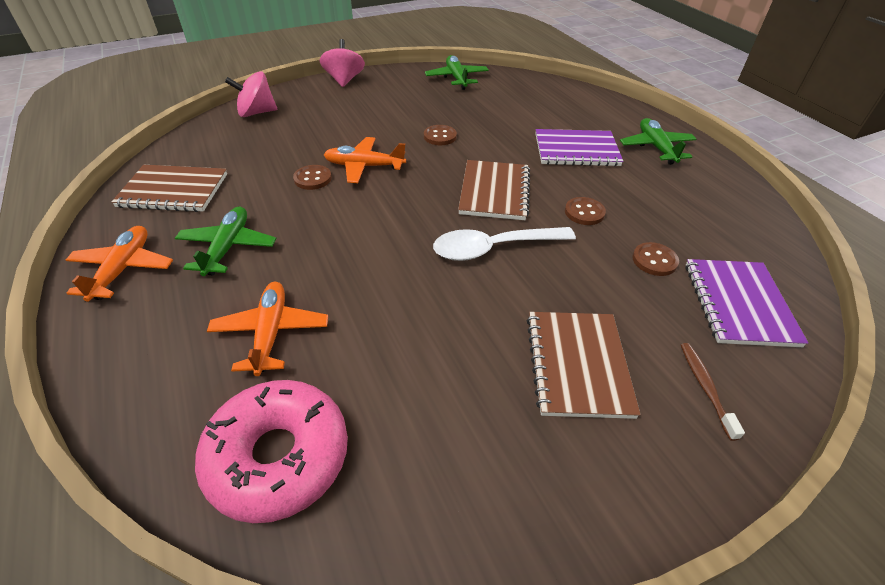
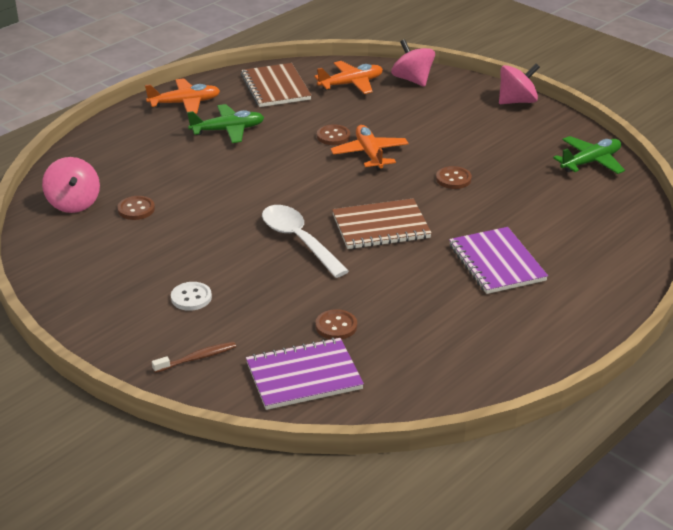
camera: 70 degrees right, 10 degrees down
(270, 333) = (159, 172): orange plane -> orange plane (351, 84)
(278, 456) = (73, 203): pink donut -> pink spinning top
(577, 365) = (191, 298): brown notebook -> white button
(584, 212) = (384, 280): brown button -> brown button (136, 209)
(656, 147) = (549, 316): green plane -> none

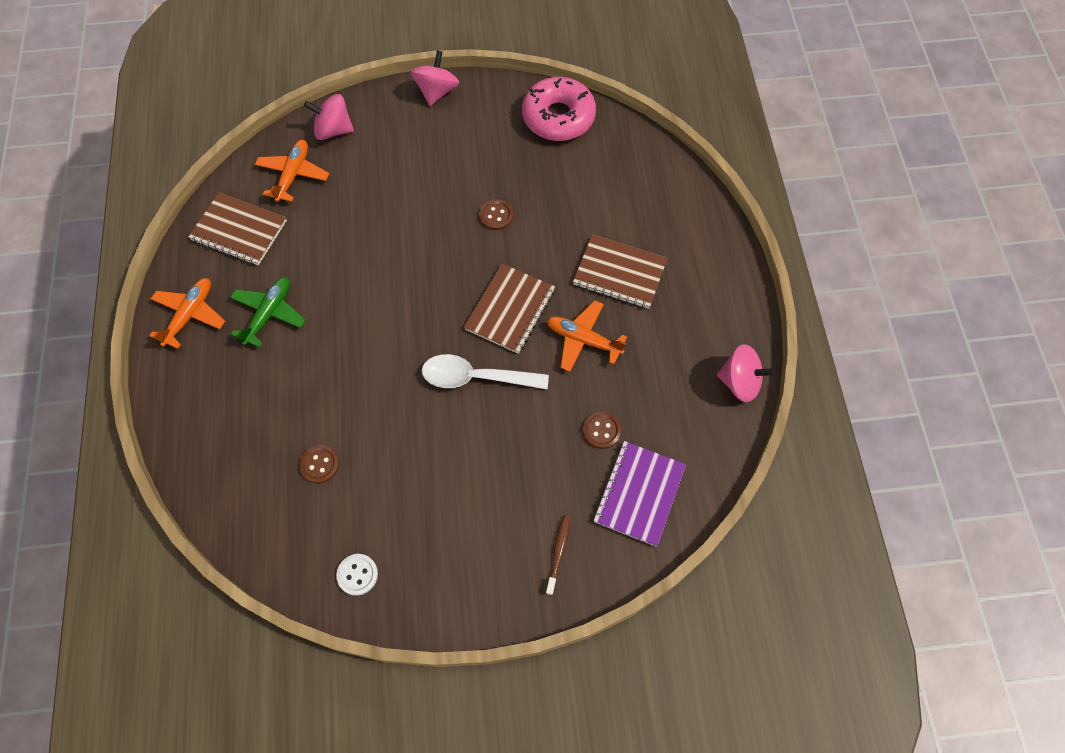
camera: 50 degrees left, 30 degrees up
(73, 203) = (262, 508): pink spinning top -> pink spinning top (740, 382)
(191, 298) = (480, 505): white button -> white button (357, 575)
(333, 136) = (358, 247): brown button -> none
(369, 154) = (408, 242): orange plane -> orange plane (583, 340)
(496, 263) = (619, 273): purple notebook -> brown notebook
(590, 162) = (558, 117): green plane -> pink donut

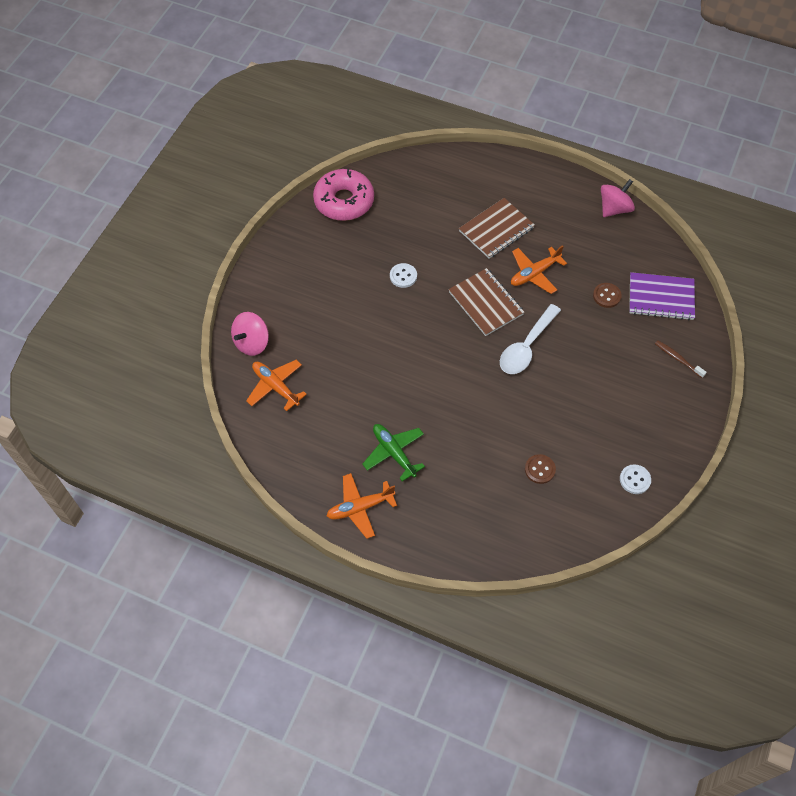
camera: 60 degrees left, 5 degrees down
(189, 315) = (360, 508): orange plane -> orange plane turned 75 degrees counterclockwise
(239, 231) = (303, 444): brown notebook -> none
(436, 91) = (265, 262): pink spinning top -> none
(496, 216) = (403, 276): brown button -> white button
(639, 494) = (661, 298): purple notebook -> purple notebook turned 45 degrees counterclockwise

